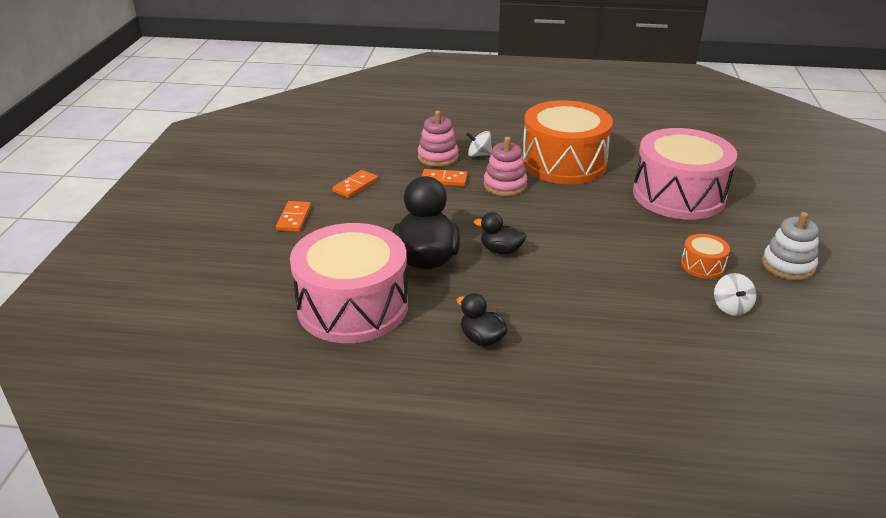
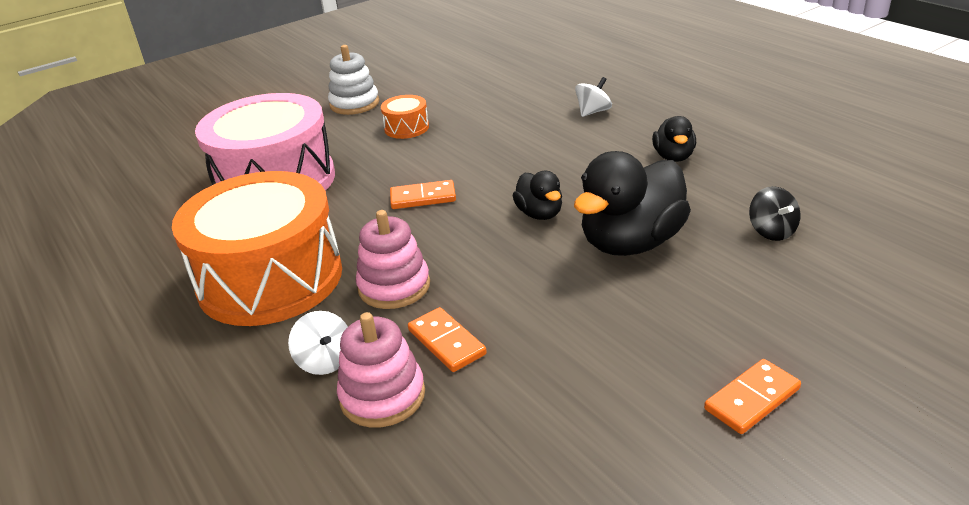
camera: 130 degrees left, 0 degrees up
(353, 306) = (771, 231): pink drum -> black spinning top
(355, 186) = (586, 413): orange domino -> orange domino (423, 198)
(731, 307) = (452, 101): white spinning top -> white spinning top (593, 112)

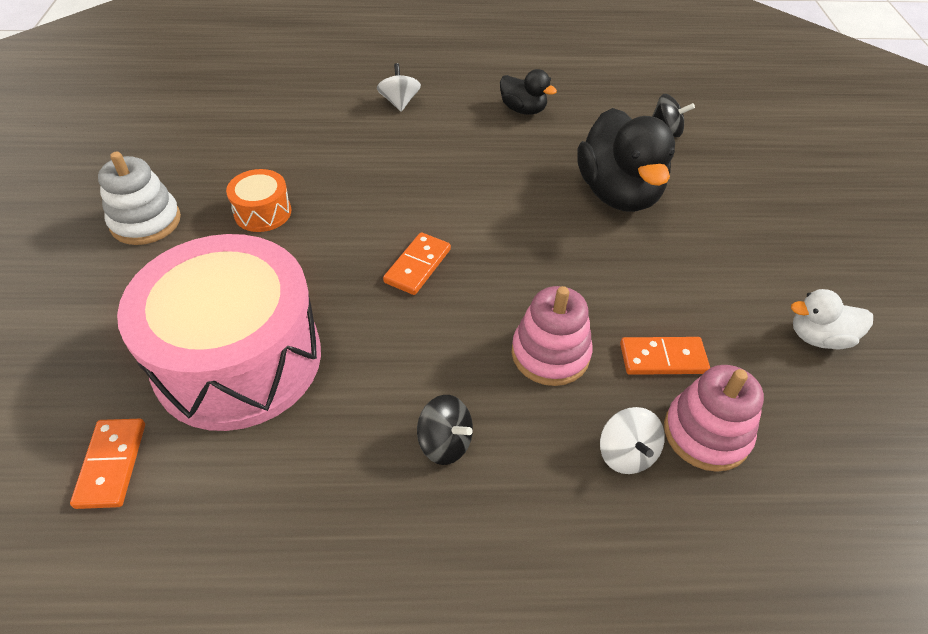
camera: 60 degrees left, 15 degrees up
(270, 279) = (445, 443): orange drum -> black spinning top
(325, 361) = (626, 453): white spinning top -> white spinning top turned 75 degrees clockwise
(539, 214) = (527, 214): black duck -> none
(580, 430) = (818, 337): none -> white duck
(752, 399) = (834, 244): orange domino -> orange domino (112, 464)

